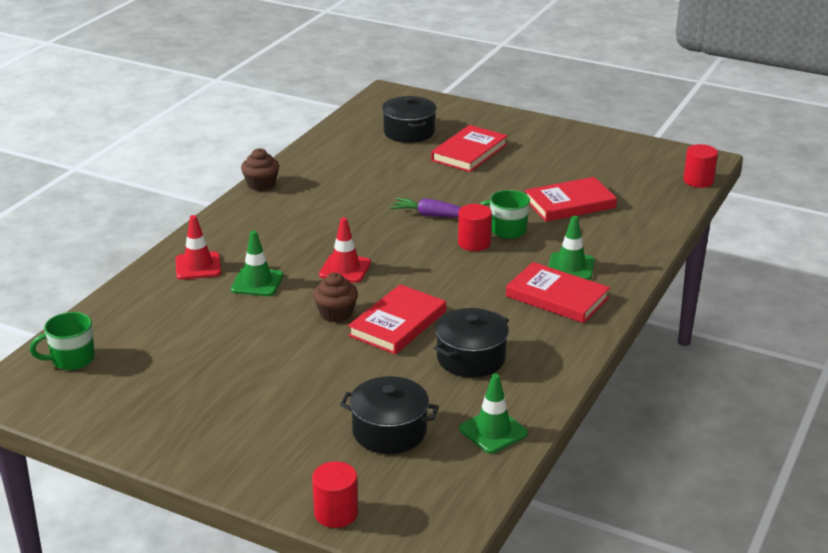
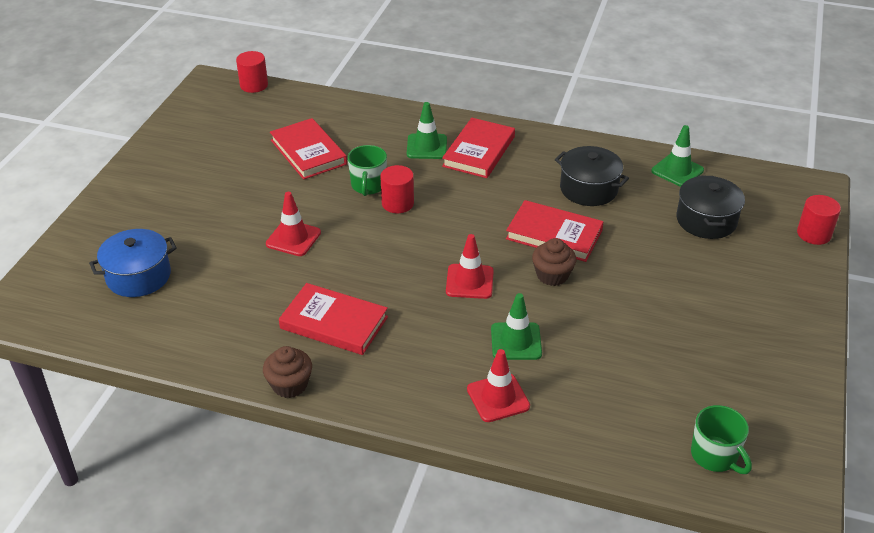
camera: 100 degrees left, 10 degrees up
(409, 132) = (138, 276): black pot -> blue pot
(432, 215) = (347, 236): purple carrot -> none
(436, 192) = (293, 238): none -> red traffic cone
(469, 152) = (195, 224): red book -> red book (334, 323)

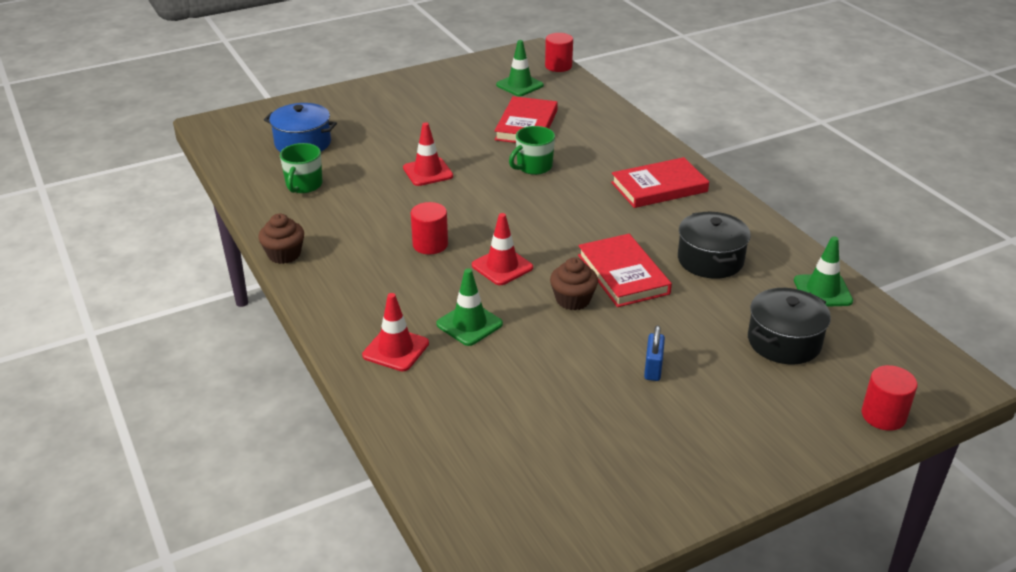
camera: 45 degrees right, 5 degrees down
(334, 323) = (369, 236): red book -> none
(397, 203) = (535, 189): red cylinder -> red cylinder (430, 244)
(427, 147) = (621, 164): green traffic cone -> green traffic cone (519, 85)
(667, 291) = (653, 368): none -> blue padlock
(715, 456) = (487, 501): green mug -> green mug (303, 185)

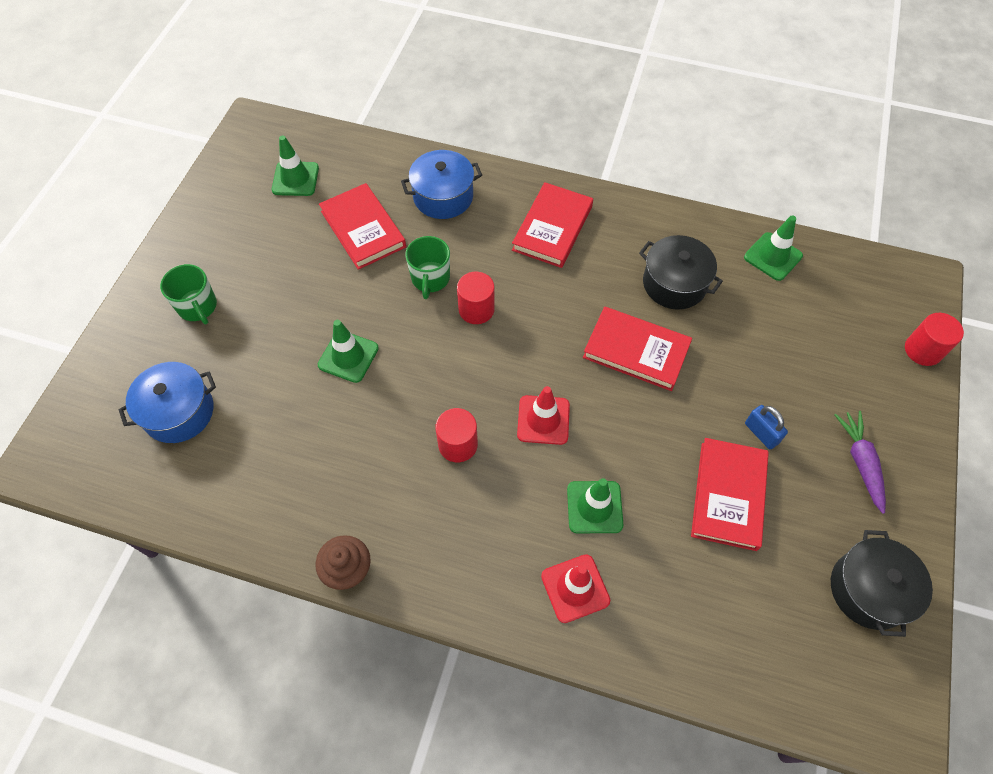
camera: 45 degrees left, 25 degrees up
(303, 185) = (253, 467): green mug -> green mug (198, 307)
(428, 172) = (348, 356): red traffic cone -> green traffic cone
(558, 66) = (301, 129): red cylinder -> red cylinder (476, 309)
(573, 300) = (634, 410): brown cupcake -> none
(573, 380) = (728, 495): none -> red book
(603, 136) = (443, 196): none -> blue pot
(712, 434) = (860, 462): none -> purple carrot
(784, 341) = (804, 330): black pot -> black pot (869, 590)

